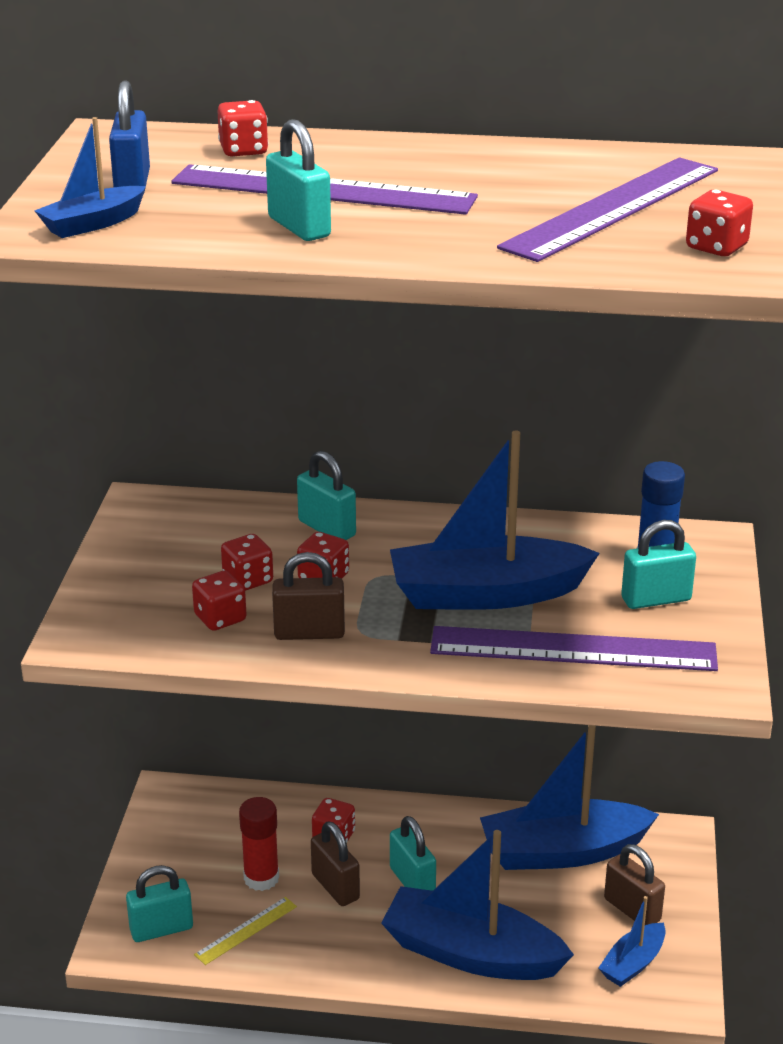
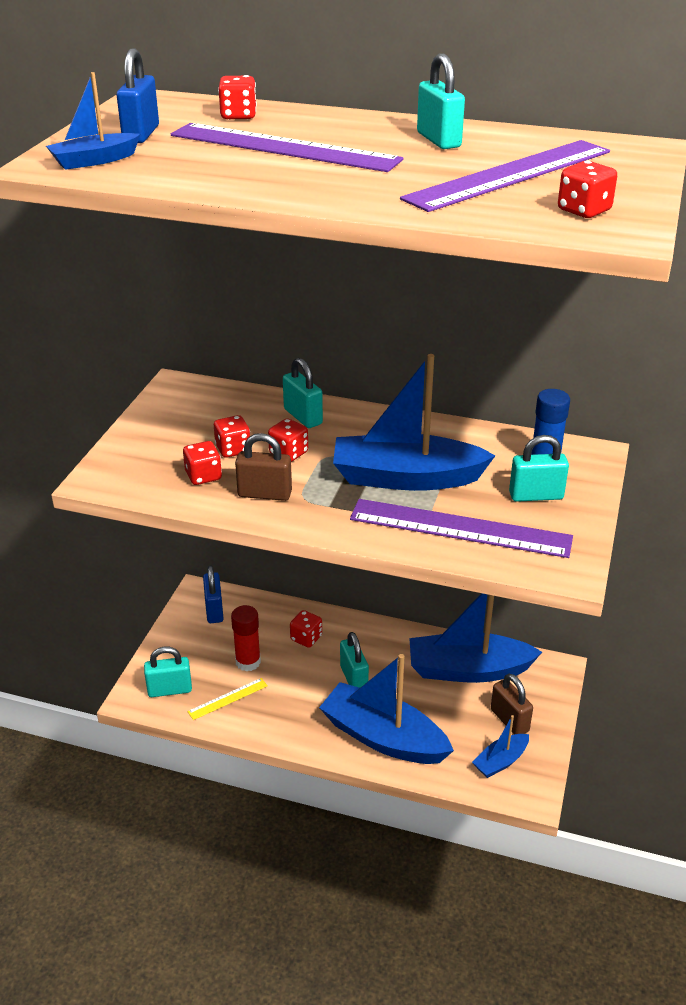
camera: 10 degrees right, 5 degrees up
(195, 814) = (214, 610): none -> blue padlock
(299, 227) = (250, 173): turquoise padlock -> turquoise padlock (438, 140)
(335, 887) = (298, 675): brown padlock -> none

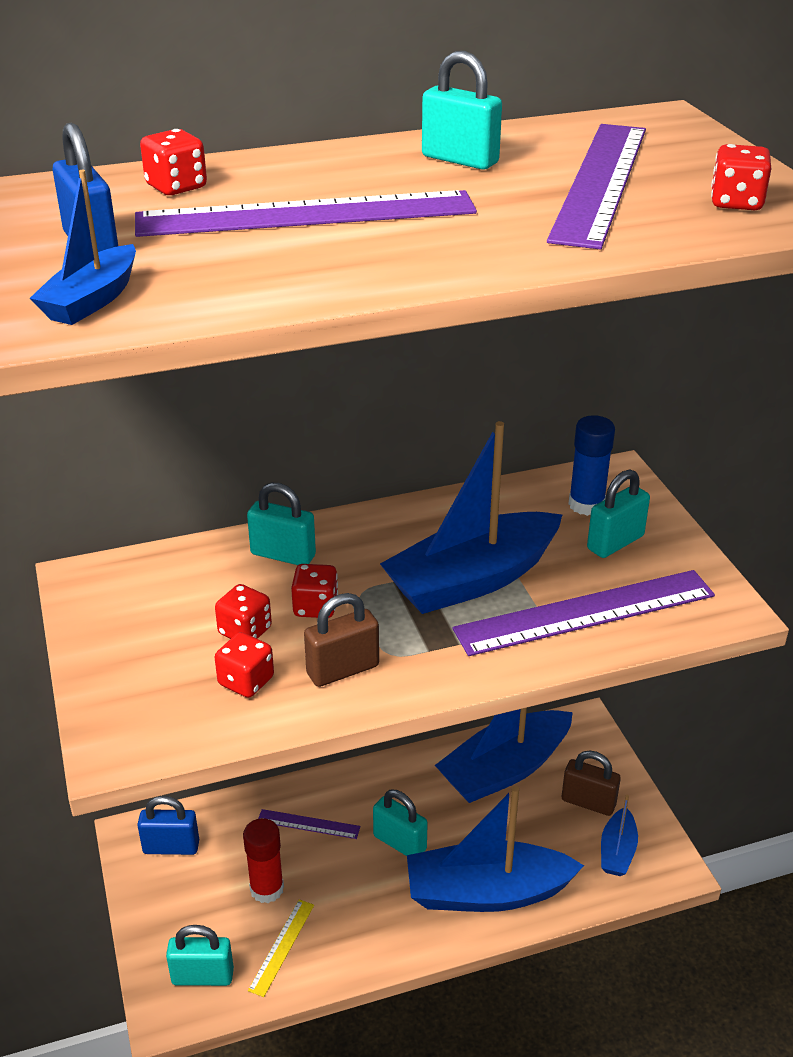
camera: 35 degrees left, 0 degrees up
(170, 690) = (202, 976): turquoise padlock -> turquoise padlock turned 45 degrees clockwise
(214, 610) = (171, 847): blue padlock -> blue padlock turned 45 degrees counterclockwise
(306, 638) = (308, 824): red dice -> purple ruler

